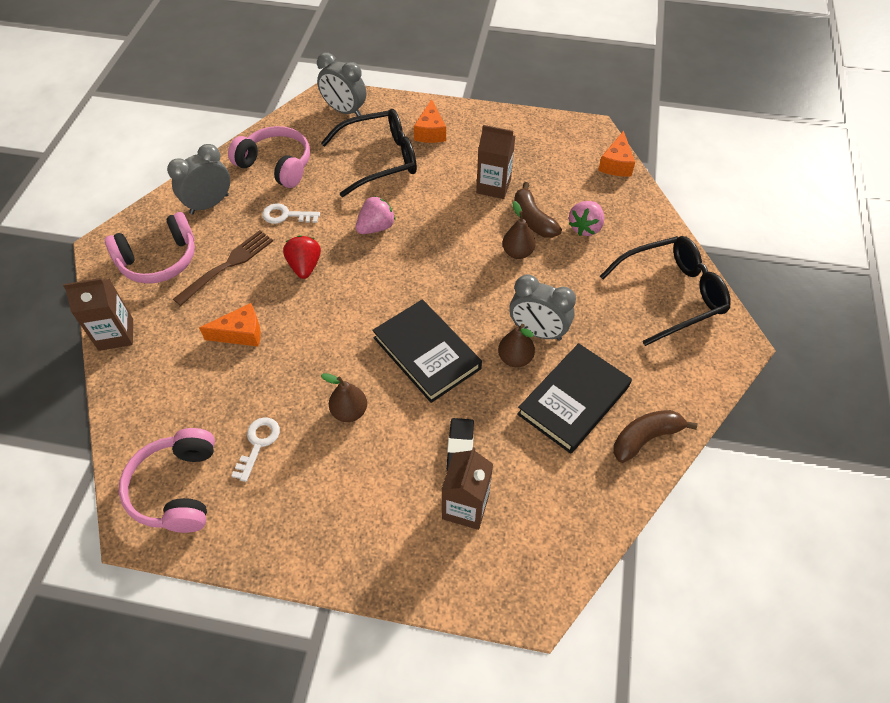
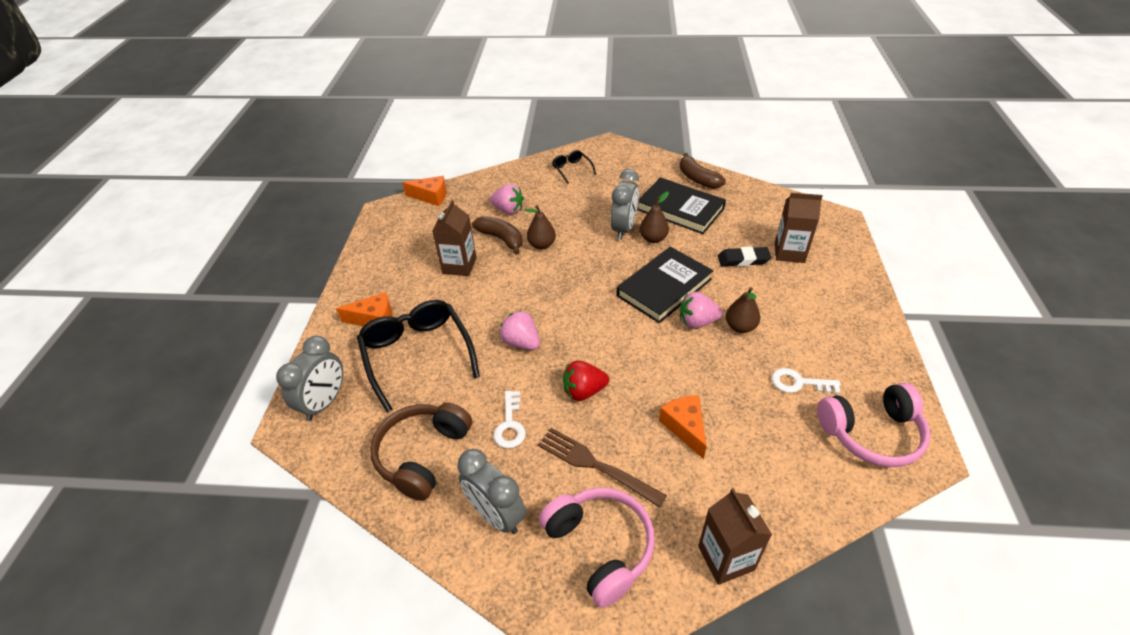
camera: 95 degrees left, 10 degrees down
(276, 165) = (422, 455): pink headphones -> brown headphones
(366, 372) = (697, 322): none -> pink strawberry
(533, 219) = (501, 239): brown banana -> brown banana turned 105 degrees counterclockwise
(670, 295) = (572, 169): black glasses -> black glasses, size x0.48

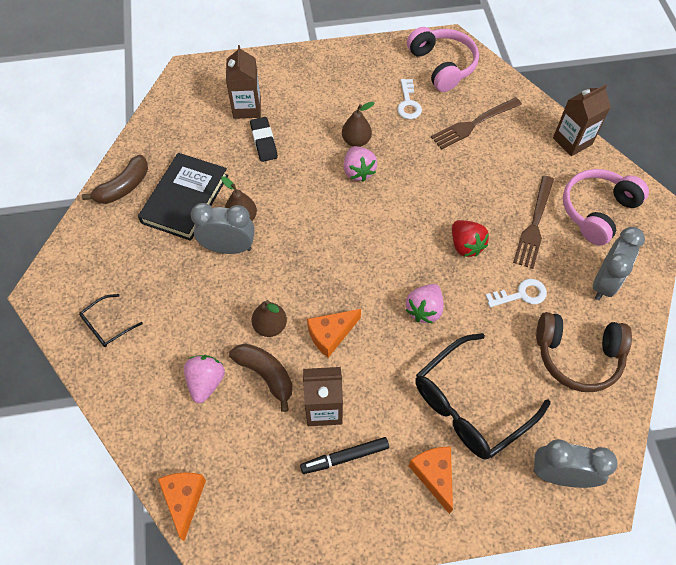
camera: 105 degrees left, 15 degrees up
(416, 272) = (345, 457): none -> black marker
(501, 239) = (266, 375): brown banana -> brown banana turned 105 degrees clockwise
(664, 287) = (318, 200): black book -> none
(685, 427) = (477, 171): orange cheese -> orange cheese (331, 335)
(763, 443) = (473, 124): none -> brown fork

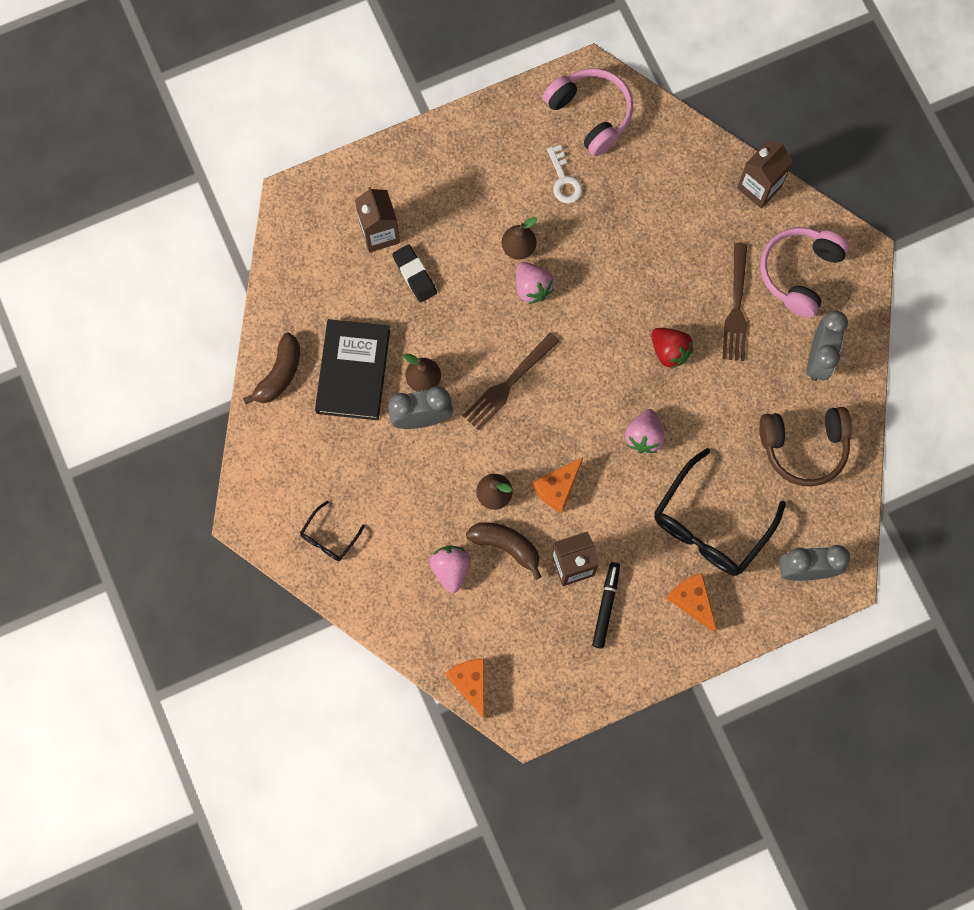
camera: 15 degrees left, 15 degrees up
(345, 457) = (606, 606): black marker -> black marker turned 135 degrees clockwise
(473, 124) = (645, 191): brown fork -> brown fork (508, 384)
(521, 294) = (737, 394): white key -> none

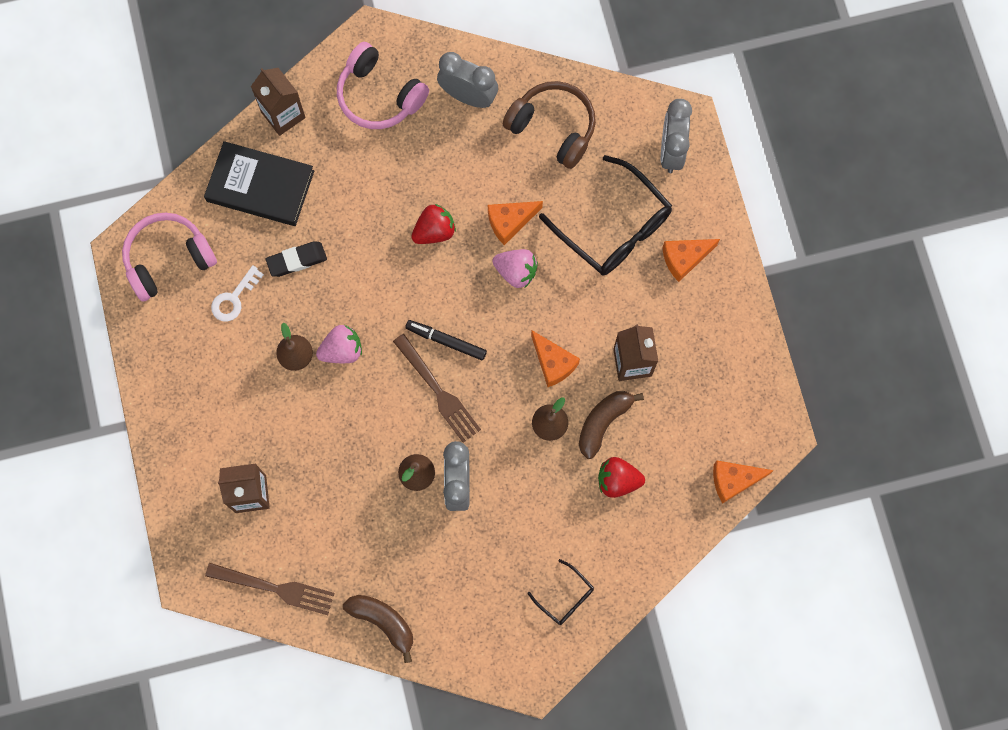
camera: 80 degrees left, 0 degrees up
(353, 371) = (395, 545): black book -> black book (260, 186)
(414, 275) = (303, 465): black eraser -> black eraser (297, 260)
(450, 569) = (617, 480): pink strawberry -> red strawberry
(564, 180) = (234, 298): white key -> white key turned 135 degrees clockwise
(606, 606) = (677, 339): black marker -> black marker (446, 341)
(694, 422) = (510, 222): none -> orange cheese
(736, 307) = (402, 160): brown fork -> brown fork (275, 588)
(804, 447) = (553, 128): brown headphones -> brown headphones turned 60 degrees counterclockwise

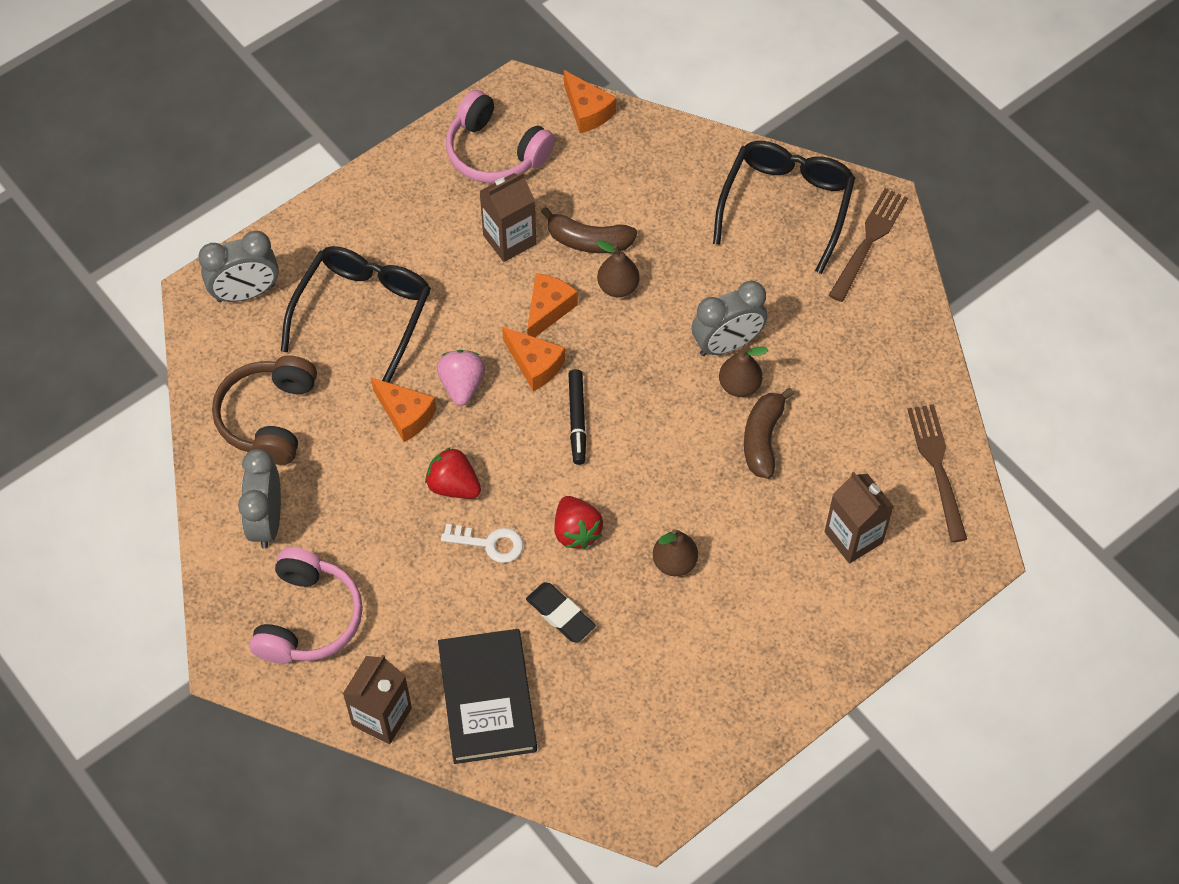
camera: 115 degrees left, 15 degrees down
(168, 259) = (631, 759): pink headphones -> pink headphones (495, 152)
(234, 298) = (641, 661): white key -> white key (490, 543)
(342, 350) = (642, 518): pink strawberry -> none
(383, 622) = (908, 352): brown banana -> brown banana (763, 439)
(438, 391) = (637, 404): brown fork -> brown fork (869, 241)
(565, 596) = (786, 206): black glasses -> black glasses, size x2.10
(617, 480) = (642, 206): red strawberry -> red strawberry (576, 531)
(684, 259) = (368, 236): orange cheese -> orange cheese (534, 365)

